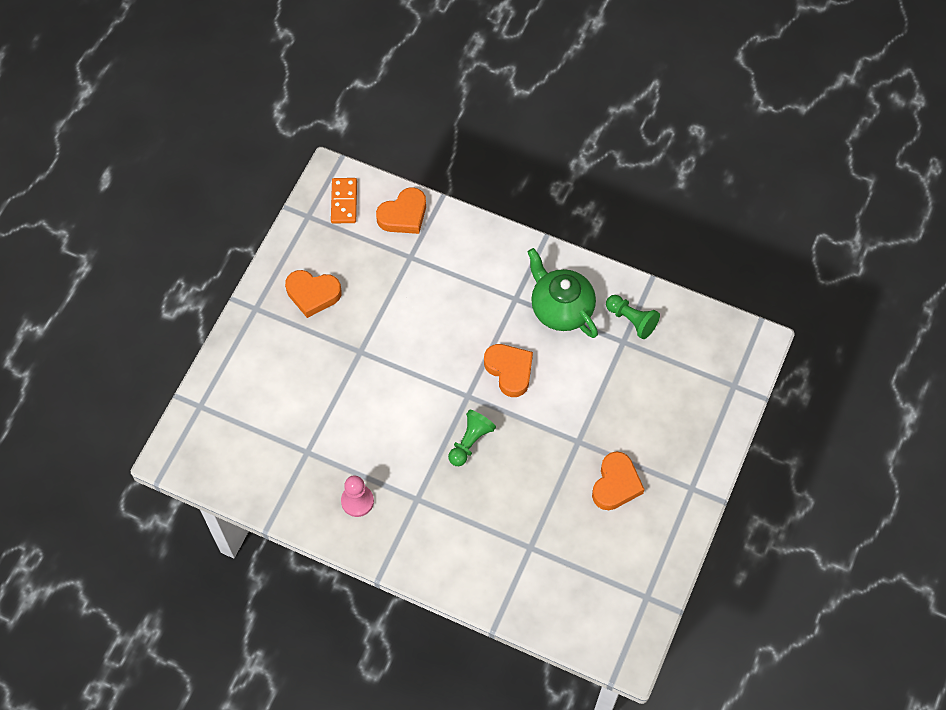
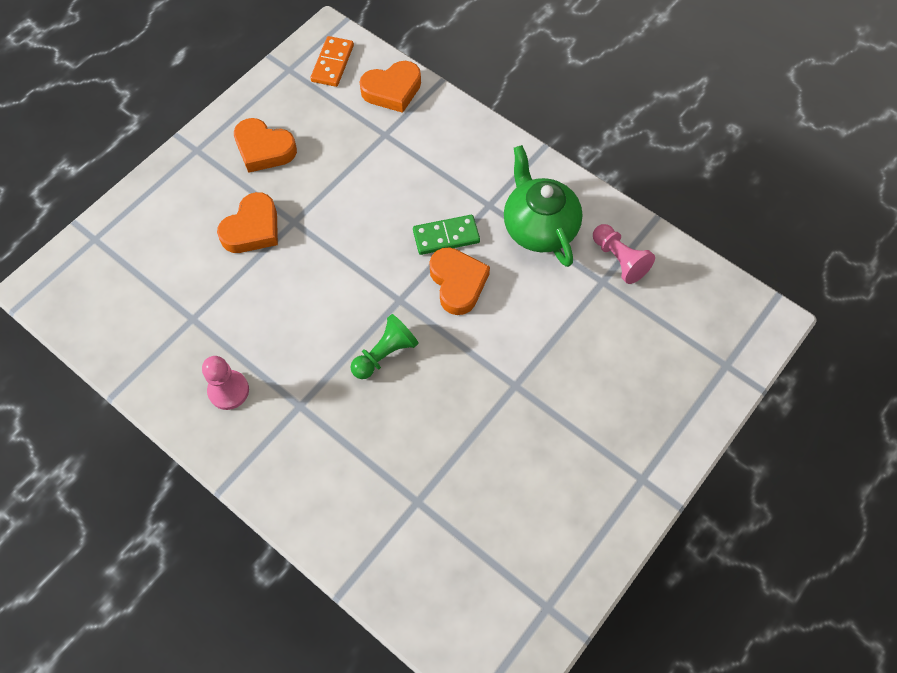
camera: 15 degrees right, 0 degrees up
(488, 334) = (446, 236): none -> green domino
(616, 484) = (547, 450): orange heart -> orange heart (252, 229)
(631, 320) = (619, 259): green pawn -> pink pawn

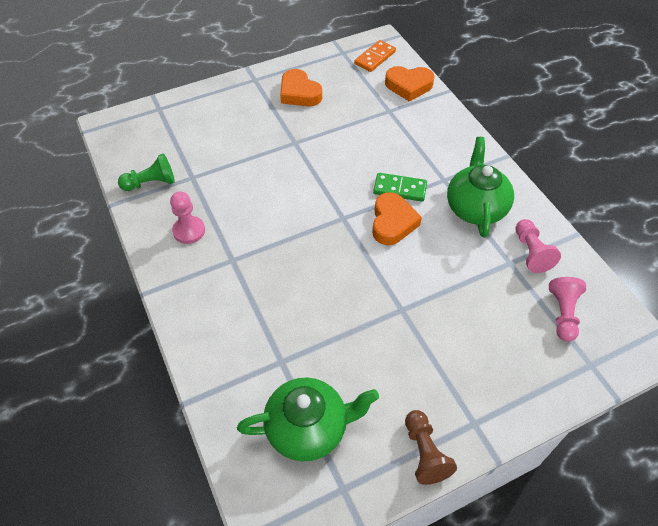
camera: 25 degrees right, 10 degrees down
(252, 229) = (264, 137): orange heart -> none
(385, 354) = (312, 249): green pawn -> green pawn (151, 183)
(482, 561) = (308, 428): none -> green teapot
(608, 532) = (424, 453): none -> brown pawn
(678, 319) = (562, 314): none -> pink pawn

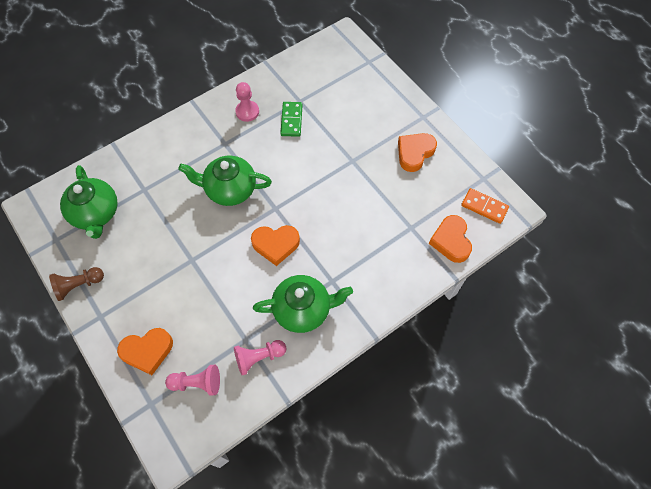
camera: 80 degrees right, 10 degrees up
(151, 183) = (289, 78): green pawn -> none
(305, 260) = (230, 189): none -> green teapot
(400, 189) = (314, 246): green domino -> green domino (291, 120)
(524, 365) = (147, 351): none -> orange heart

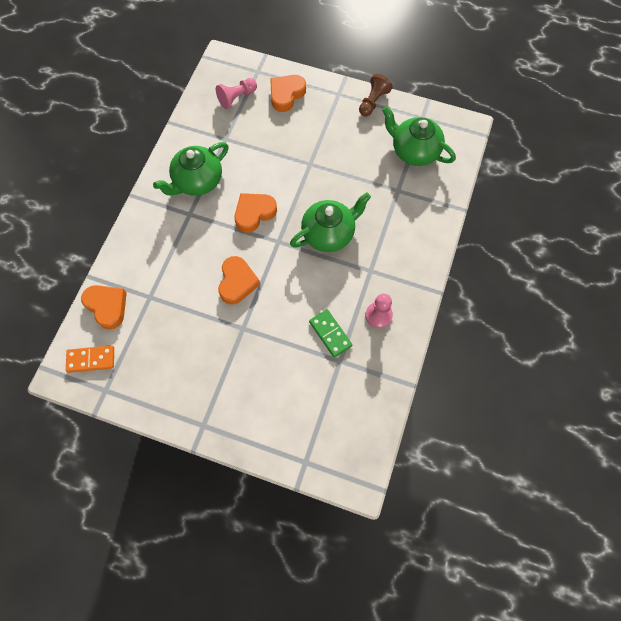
camera: 145 degrees right, 5 degrees up
(259, 357) = (207, 134): pink pawn -> none
(414, 153) = (187, 375): orange heart -> orange heart (237, 282)

